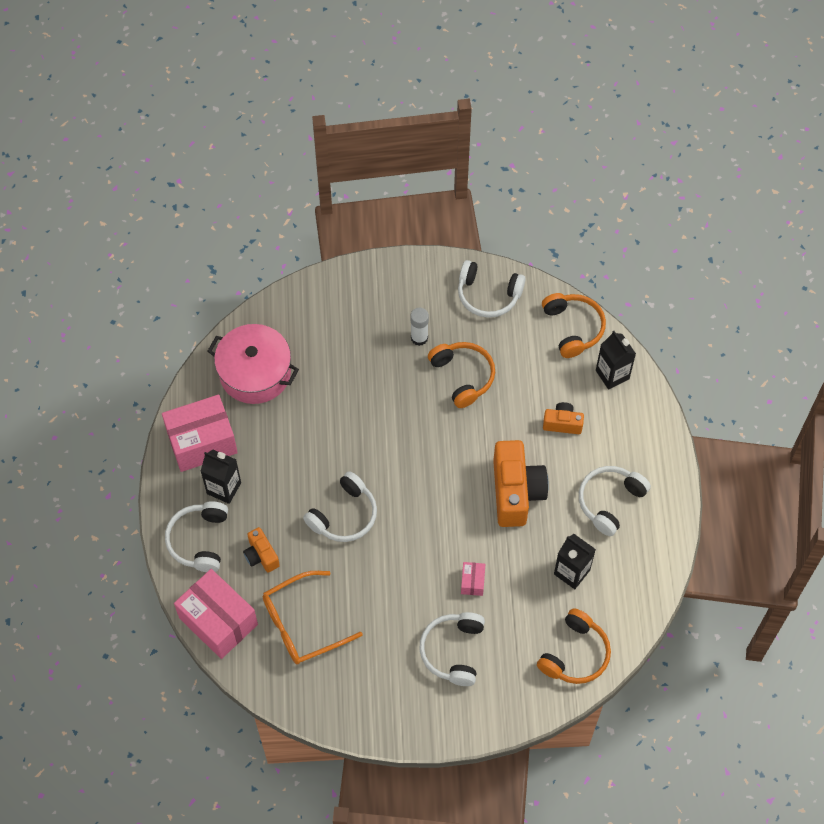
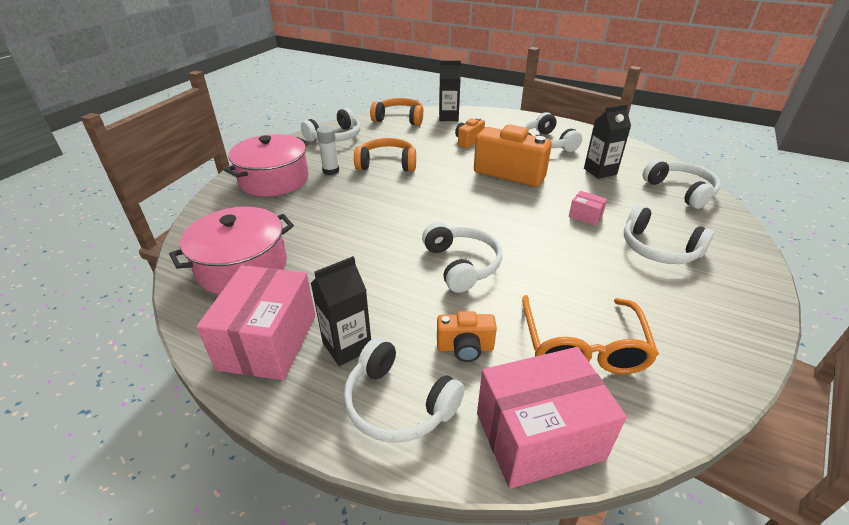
camera: 60 degrees left, 25 degrees down
(375, 304) = (274, 180): none -> pink pot
(575, 654) = (680, 191): orange headphones -> white headphones

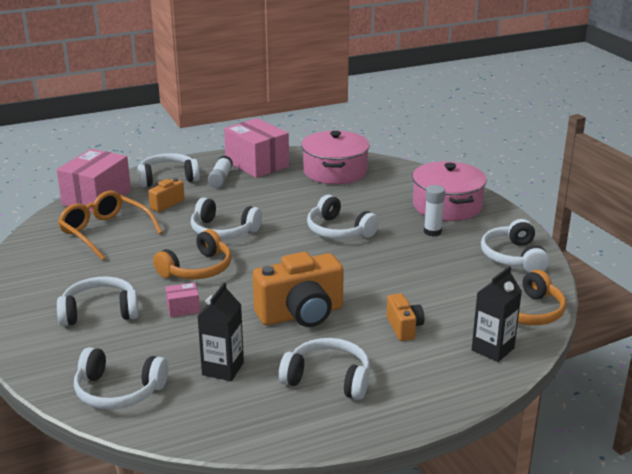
camera: 130 degrees right, 10 degrees down
(347, 346) = (220, 179): black carton -> white glue stick
(379, 207) = (339, 230): none -> white headphones
(387, 164) = (411, 260): orange headphones -> orange headphones (197, 269)

